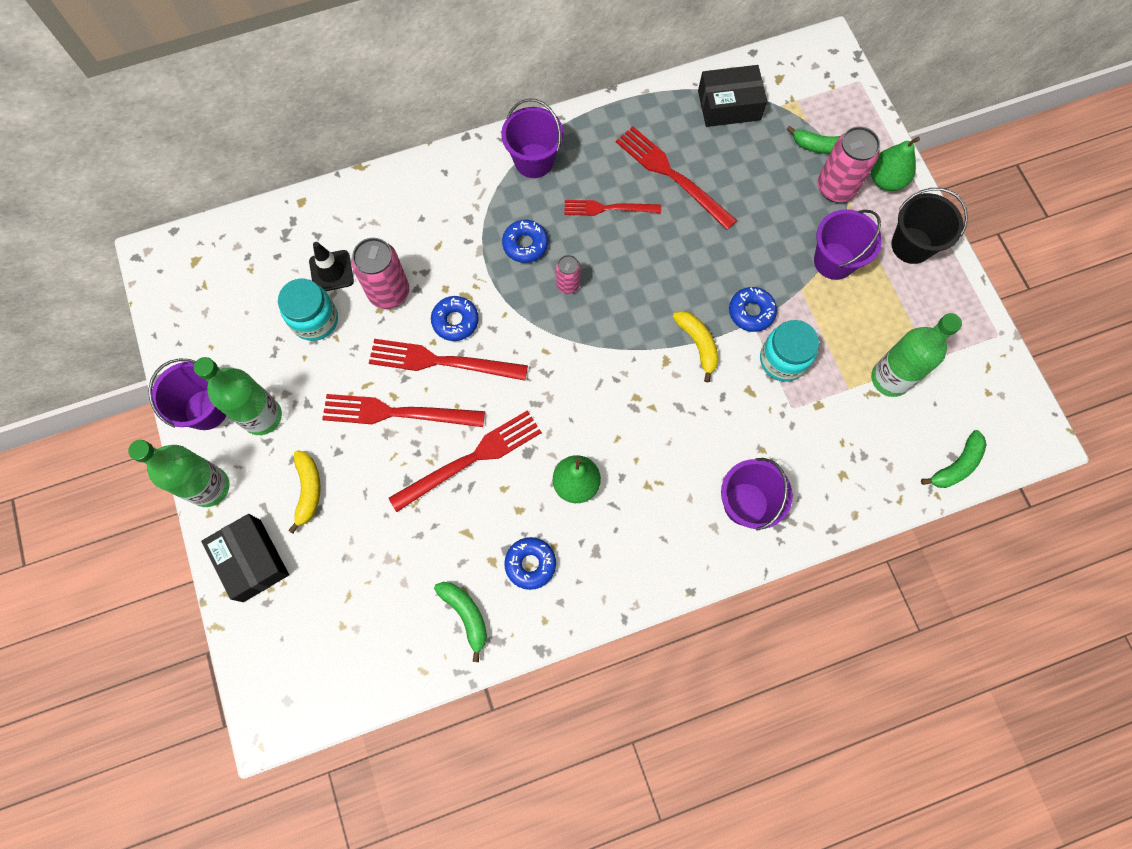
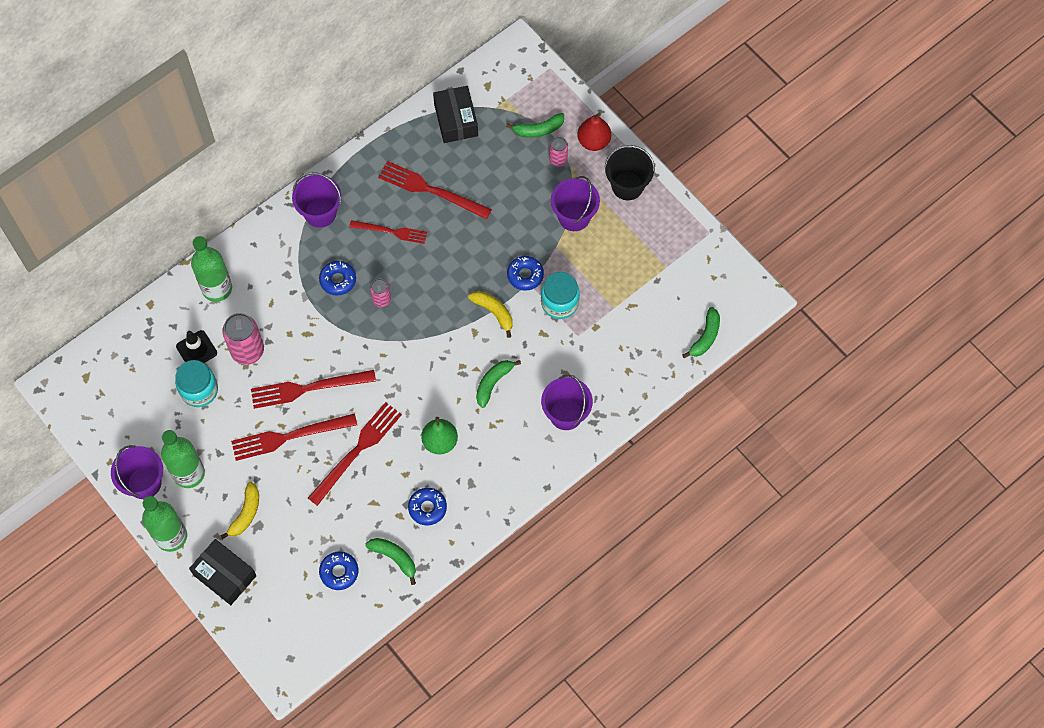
camera: 20 degrees left, 5 degrees down
(308, 490) = (246, 513): yellow banana -> yellow banana turned 45 degrees clockwise
(455, 321) = (306, 355): blue donut -> blue donut (339, 572)
(608, 208) = (391, 231): red fork -> red fork turned 150 degrees counterclockwise
(667, 432) = (493, 383): none -> green banana
(729, 105) = (456, 120): black box -> black box turned 75 degrees counterclockwise
(835, 188) = (558, 160): pink can -> pink can, size x0.56
(886, 180) = (593, 141): green pear -> red pear
(890, 378) = (641, 290): green bottle -> green bottle (217, 288)

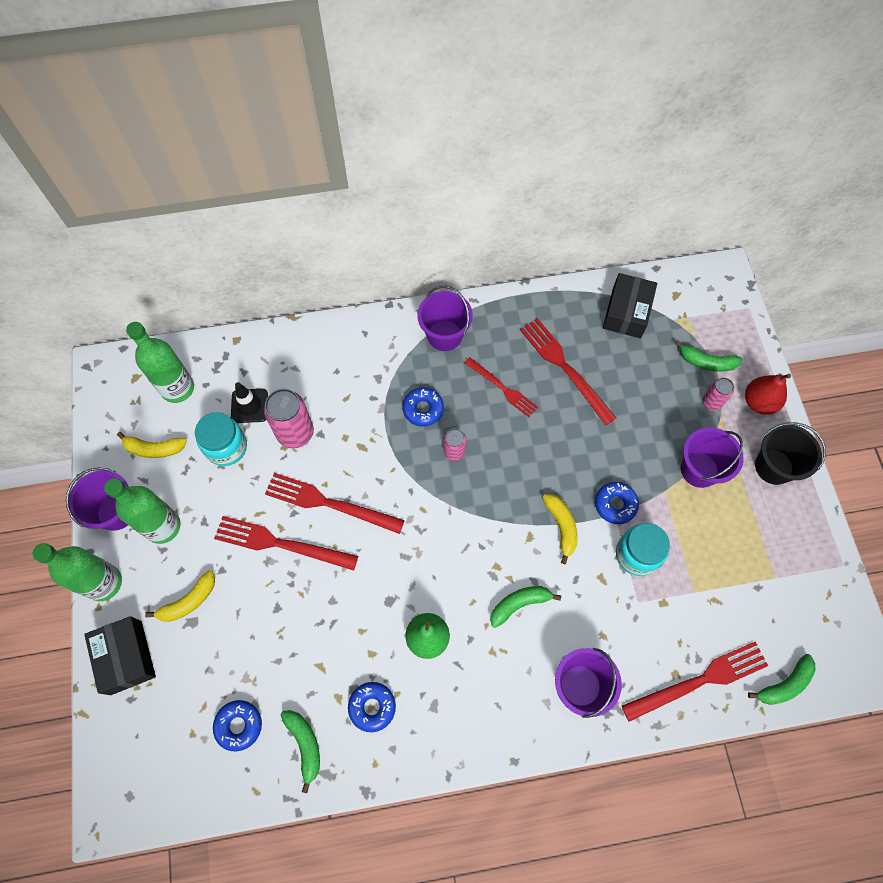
camera: 30 degrees right, 0 degrees up
(141, 422) = (154, 448): none -> yellow banana
(217, 288) = (305, 357): green bottle -> green bottle (177, 388)
(357, 451) = (337, 598): red fork -> red fork (699, 680)

